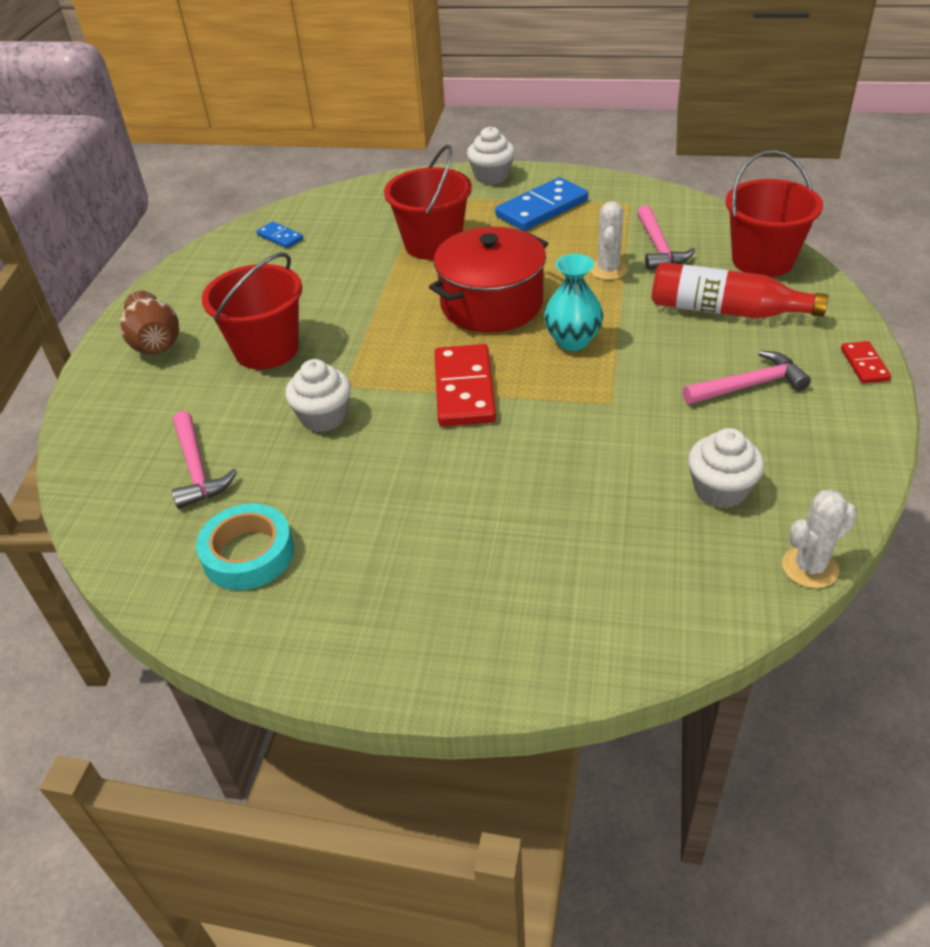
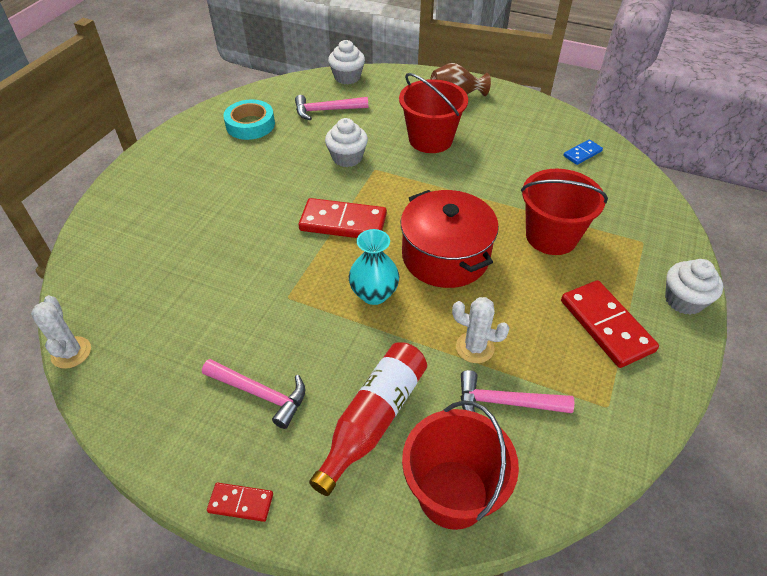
camera: 100 degrees right, 5 degrees up
(542, 208) = (606, 325): blue domino -> red domino
(720, 490) = (165, 330): white cupcake -> white cupcake (347, 77)
(749, 385) = (261, 394): pink hammer -> pink hammer turned 60 degrees counterclockwise

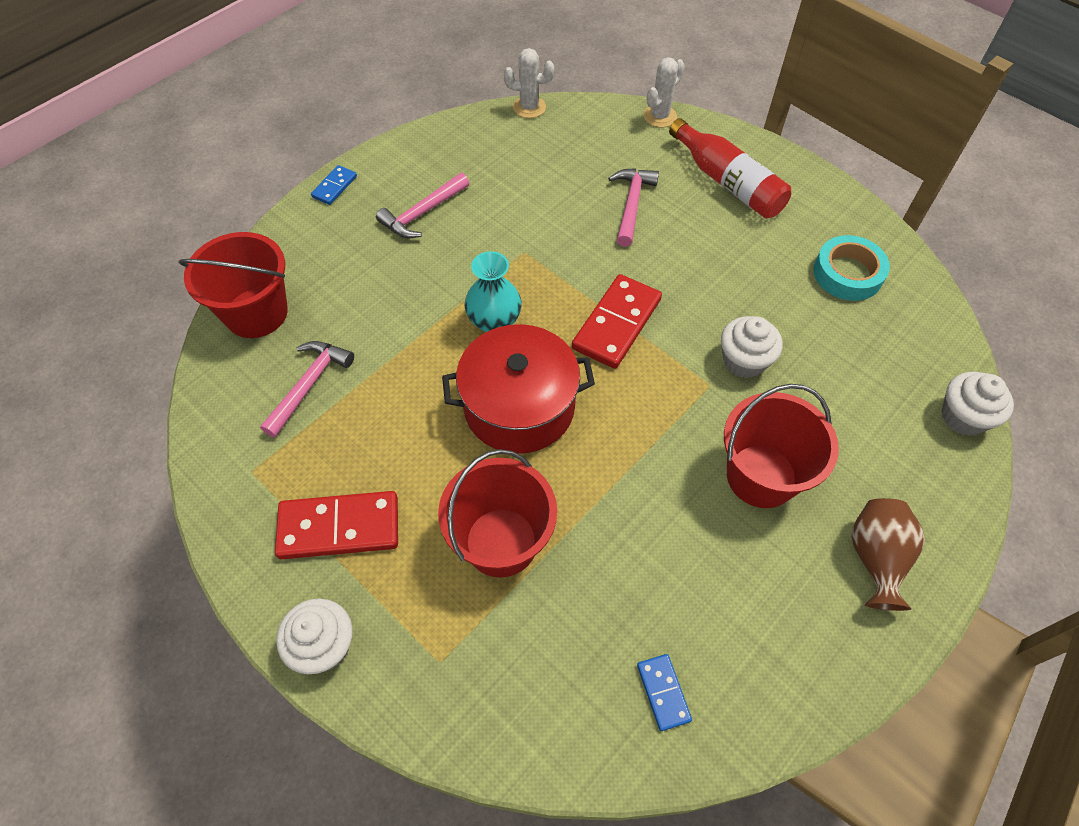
camera: 110 degrees right, 10 degrees up
(241, 503) = (334, 187): red domino -> blue domino
(326, 110) = (867, 365): pink hammer -> pink hammer (631, 204)
(373, 420) = (353, 281): red bottle -> red bottle (727, 182)
(474, 347) = (382, 385): white cactus -> white cactus (660, 116)

